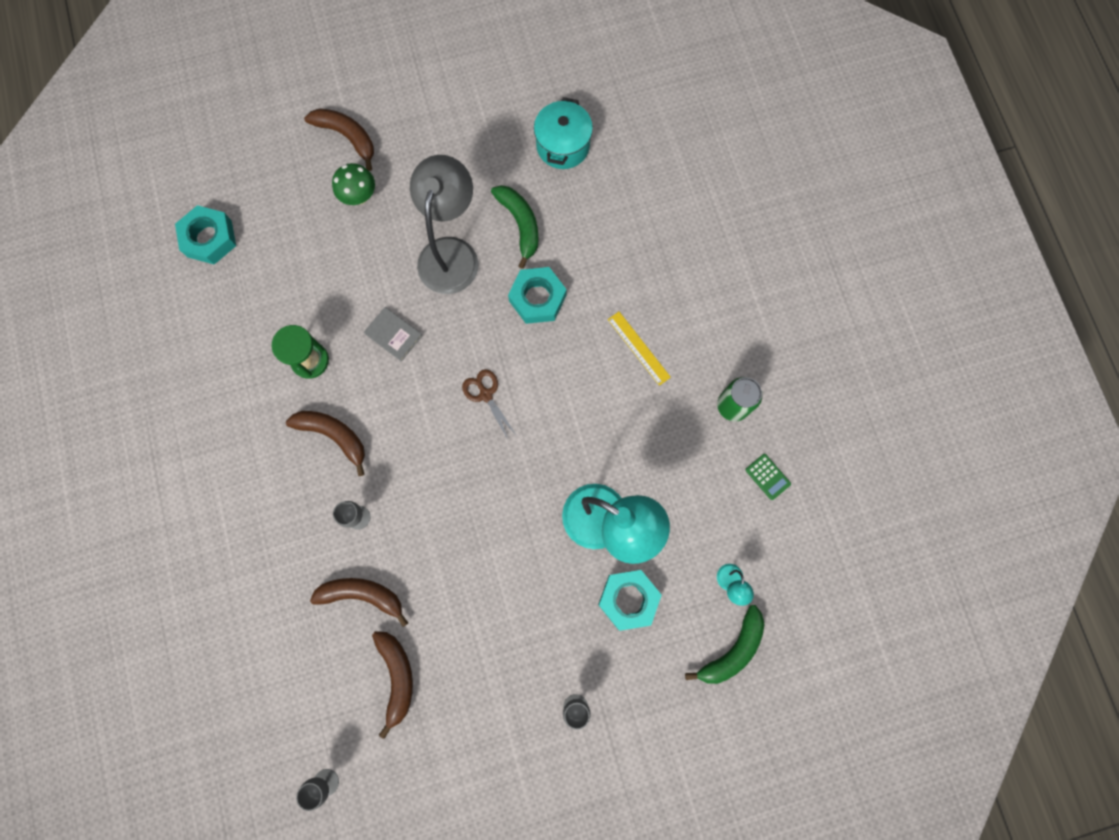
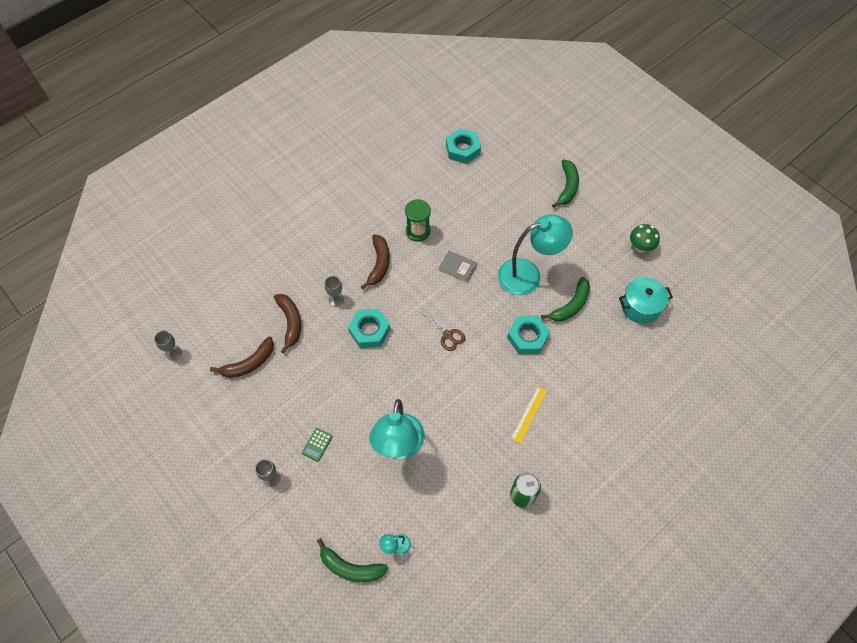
camera: 65 degrees right, 15 degrees down
(347, 137) = (567, 187): brown banana -> green banana
(359, 196) = (534, 210): green mushroom -> green mushroom (640, 247)
(393, 335) = (458, 267): grey book -> grey book turned 75 degrees counterclockwise
(451, 252) = (528, 275): grey lamp -> turquoise lamp
(486, 394) = (447, 335): brown scissors -> brown scissors turned 105 degrees clockwise
(628, 599) = (355, 481): turquoise nut -> turquoise nut (369, 331)
(767, 476) = (484, 541): green calculator -> green calculator (317, 445)

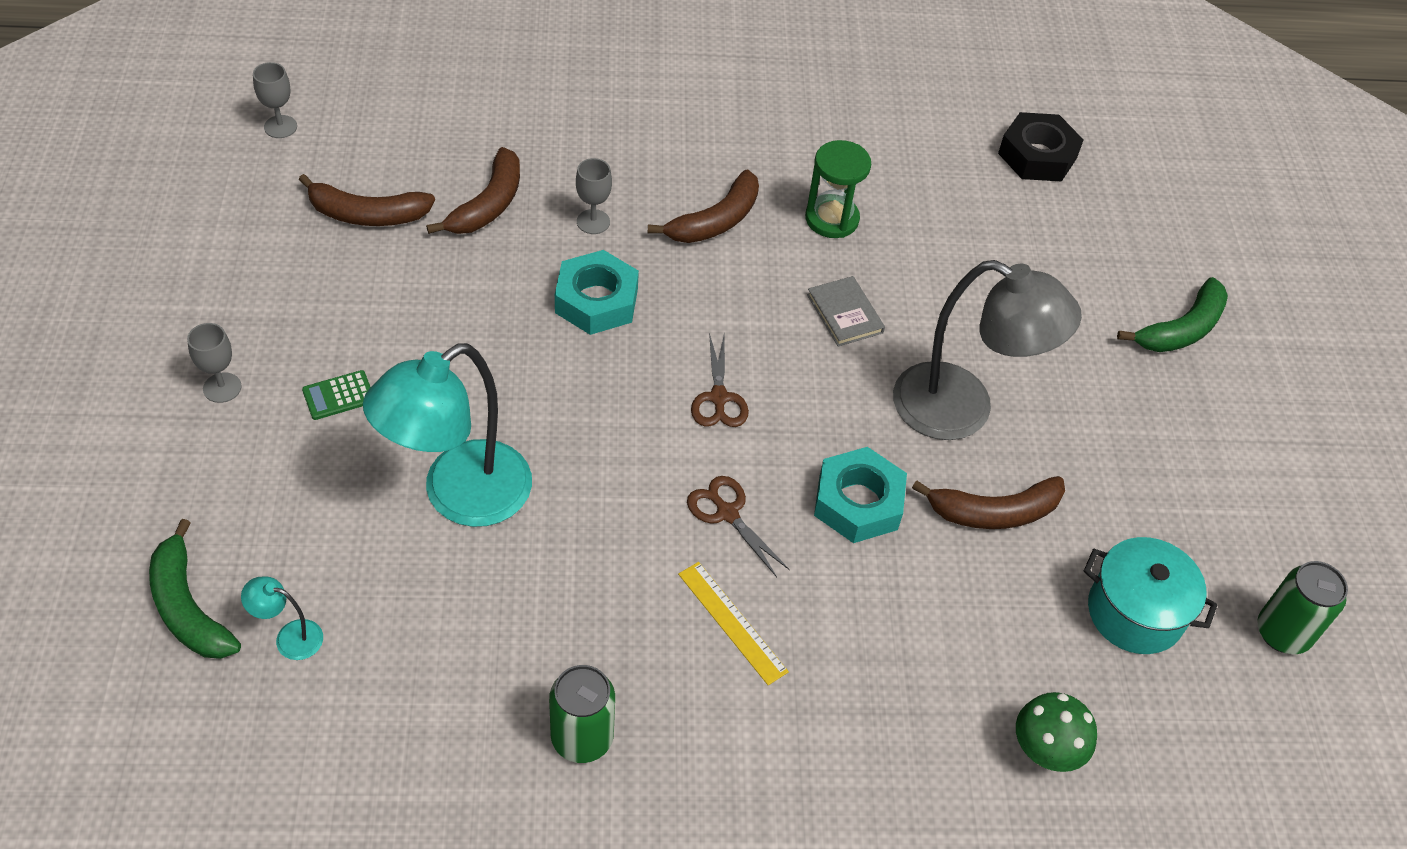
camera: 35 degrees right, 10 degrees down
(462, 149) = (1037, 155): turquoise nut -> black nut
(491, 376) = (727, 513): none -> brown scissors
(528, 275) = (962, 410): turquoise lamp -> grey lamp
(529, 414) = (732, 622): yellow ruler -> yellow ruler turned 75 degrees clockwise
(571, 305) = (994, 512): green banana -> brown banana
(640, 247) = (1236, 517): green mushroom -> green mushroom (1044, 751)
(685, 278) = (1282, 633): none -> green can

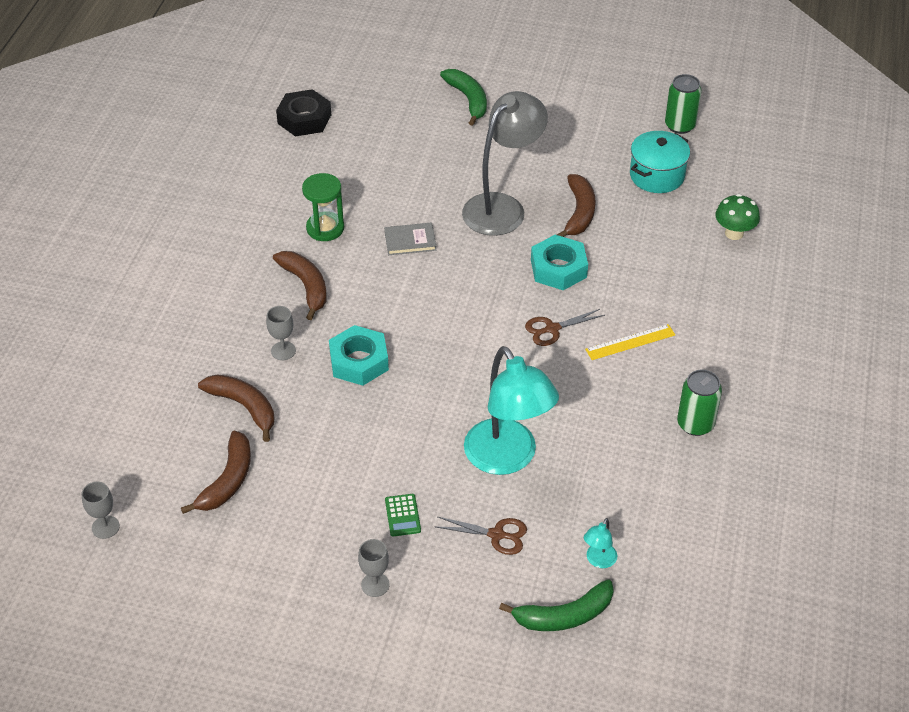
camera: 70 degrees left, 5 degrees down
(718, 398) = (461, 315): brown scissors -> brown scissors (496, 535)

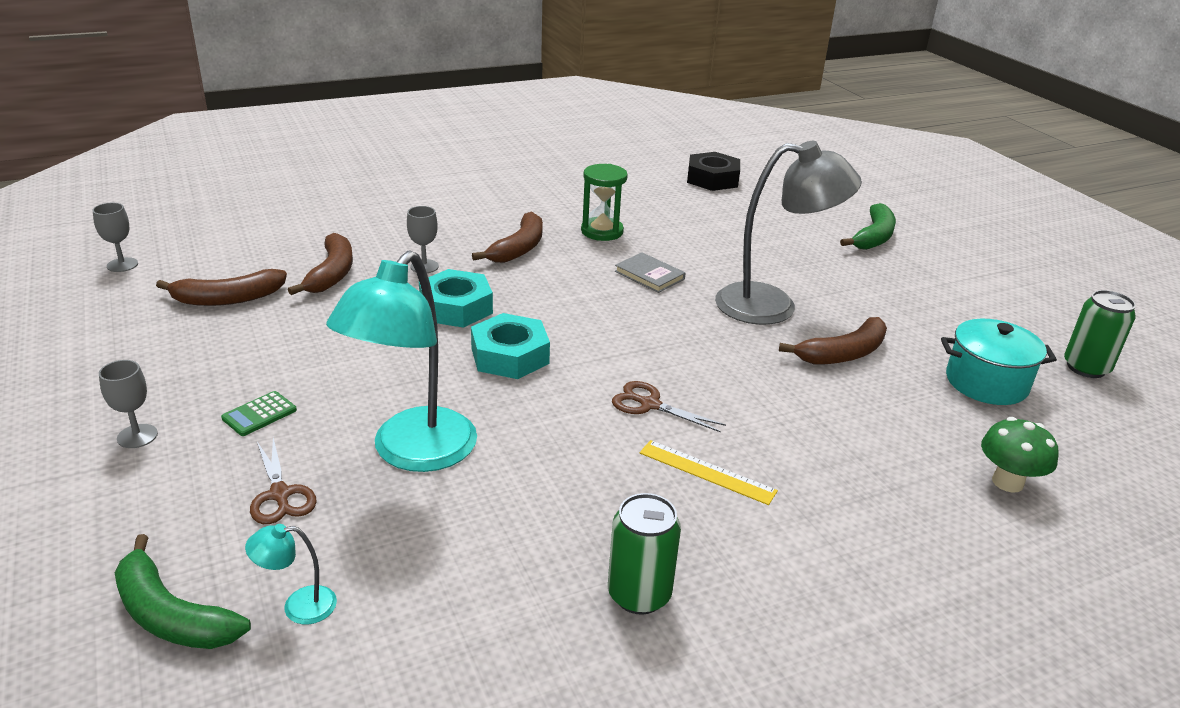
camera: 50 degrees right, 15 degrees down
(558, 268) = (743, 373): turquoise nut -> turquoise nut (510, 356)

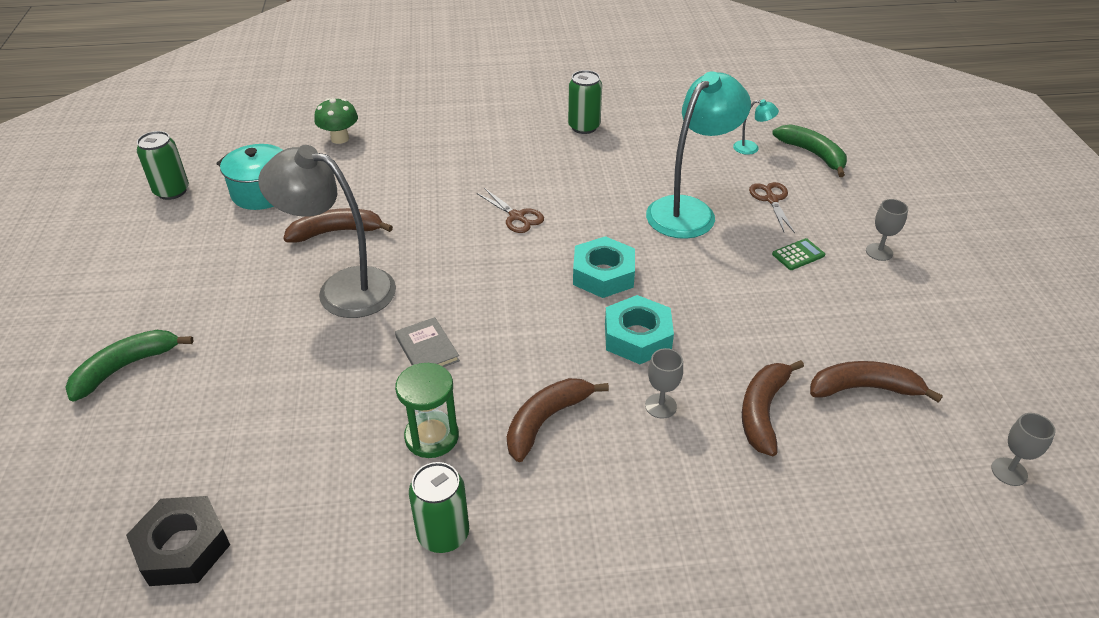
camera: 160 degrees left, 10 degrees up
(560, 197) = (443, 534): none -> green can
(707, 472) = (510, 171): yellow ruler -> none

